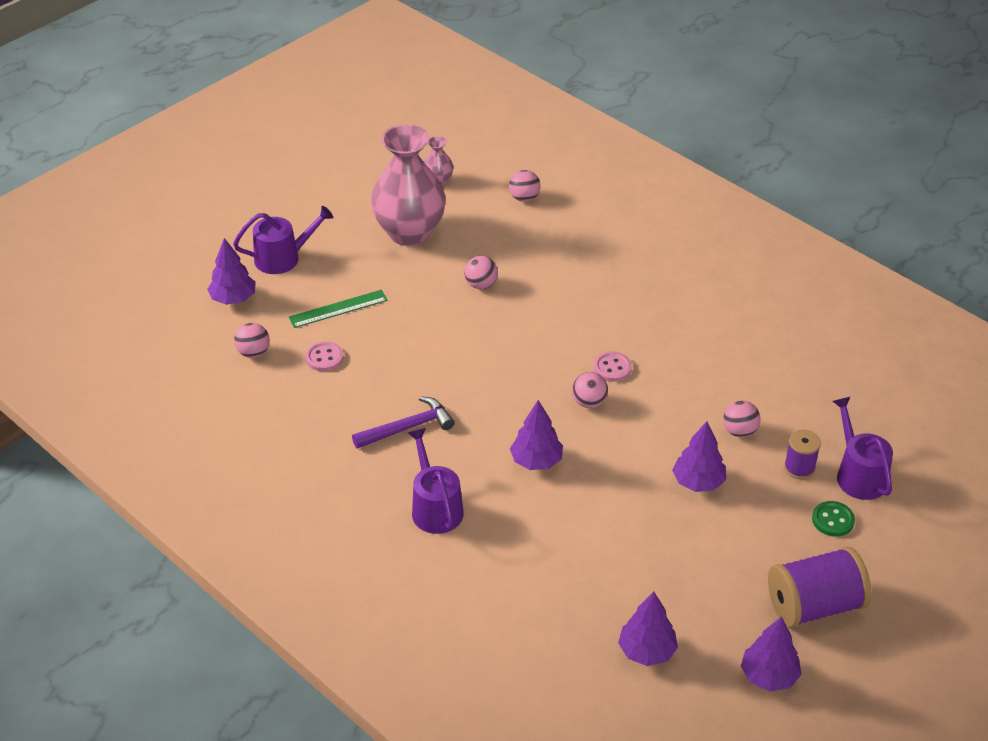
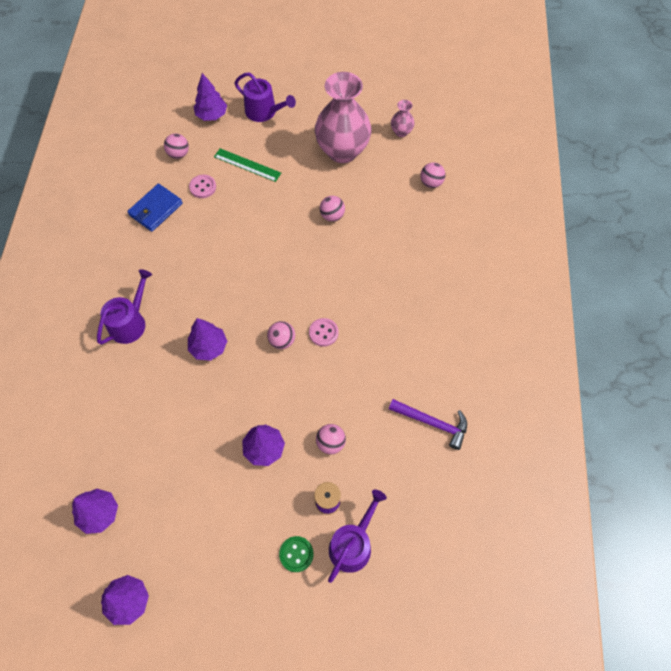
camera: 50 degrees right, 20 degrees up
(307, 410) = (156, 209): none -> blue wallet
(408, 427) = (182, 264): purple hammer -> purple hammer (432, 423)
(814, 606) = (209, 591): purple spool -> none

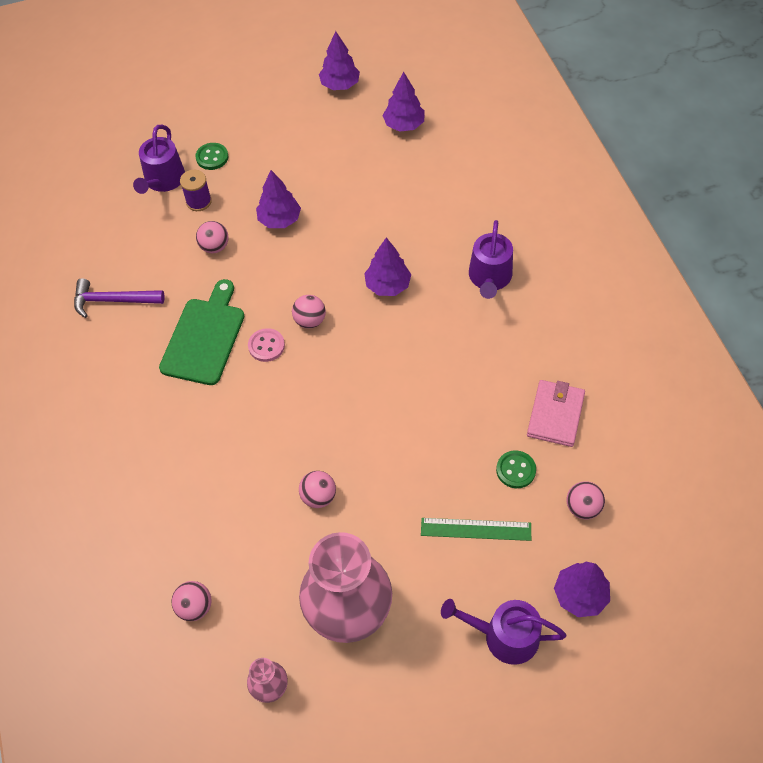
camera: 160 degrees right, 5 degrees down
(156, 209) = (555, 415): blue wallet -> pink wallet
(203, 187) = (516, 470): pink button -> green button
(368, 358) = (204, 337): none -> green cutting board

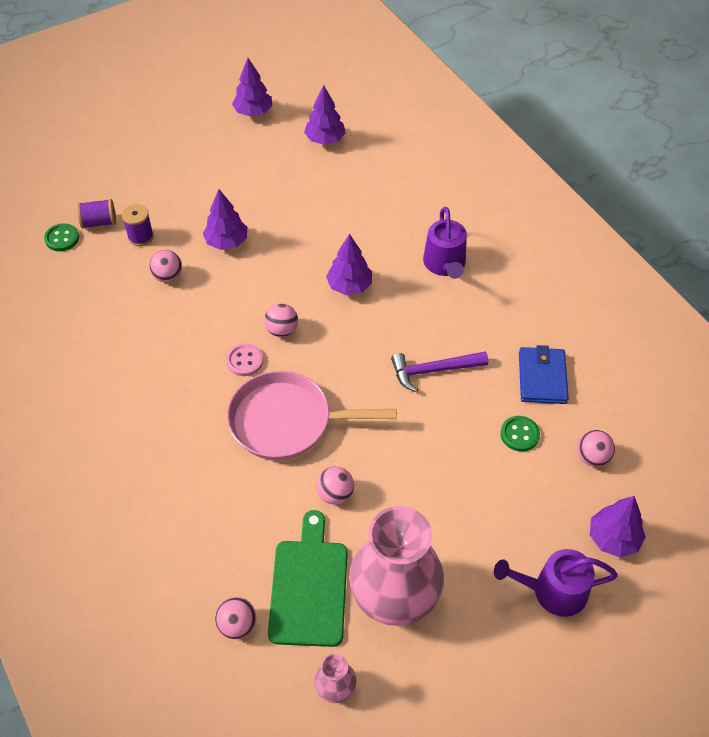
camera: 15 degrees left, 5 degrees down
(113, 301) = (76, 343): purple hammer -> purple hammer (433, 371)
(163, 180) = (99, 222): purple watering can -> purple spool
(204, 337) = (180, 363): green cutting board -> green cutting board (309, 587)
(212, 157) = (143, 194): green button -> green button (62, 238)
(291, 414) = (287, 421): none -> pink pan
(476, 529) = (497, 496): green ruler -> none
(555, 415) = (542, 378): pink wallet -> blue wallet

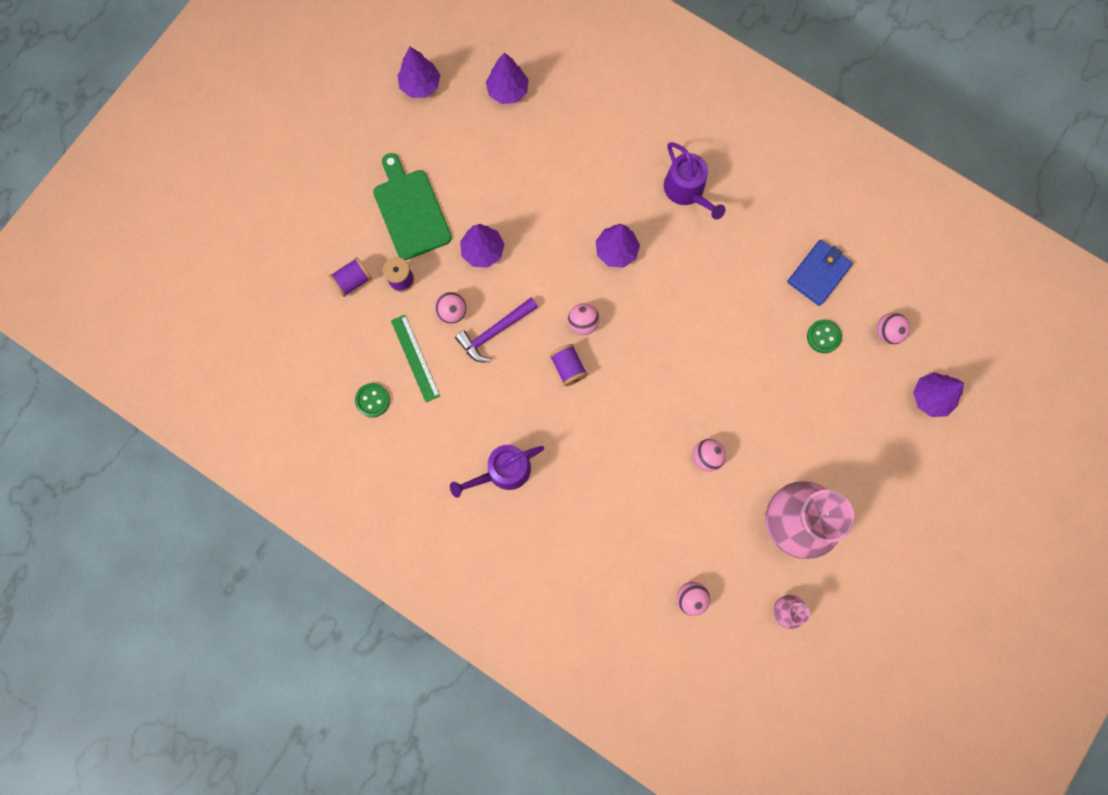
camera: 25 degrees left, 25 degrees up
(62, 238) = (330, 314): green button -> green button (372, 400)
(110, 299) = (415, 358): none -> green ruler
(244, 361) = (568, 368): pink button -> purple spool
(287, 421) = (634, 409): pink pan -> none
(309, 587) = (727, 543): green cutting board -> green cutting board (411, 210)
(433, 371) = (728, 306): purple hammer -> purple hammer (495, 332)
(542, 378) = (818, 274): blue wallet -> blue wallet turned 60 degrees clockwise
(553, 591) = (904, 462): purple watering can -> purple watering can (503, 471)

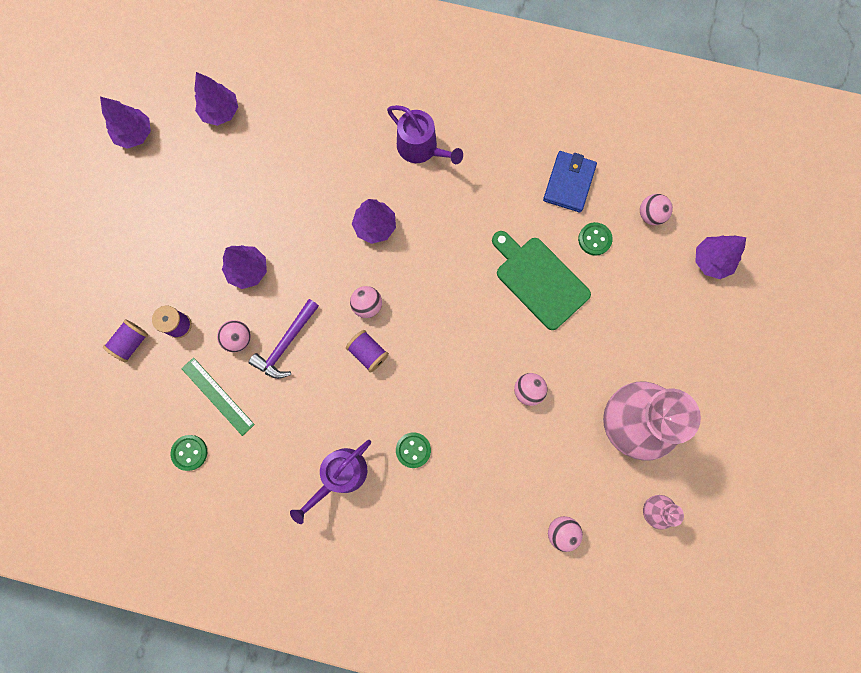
camera: 20 degrees left, 0 degrees up
(411, 210) = (165, 256): green cutting board -> green cutting board (539, 280)
(578, 472) = (413, 450): none -> green button

